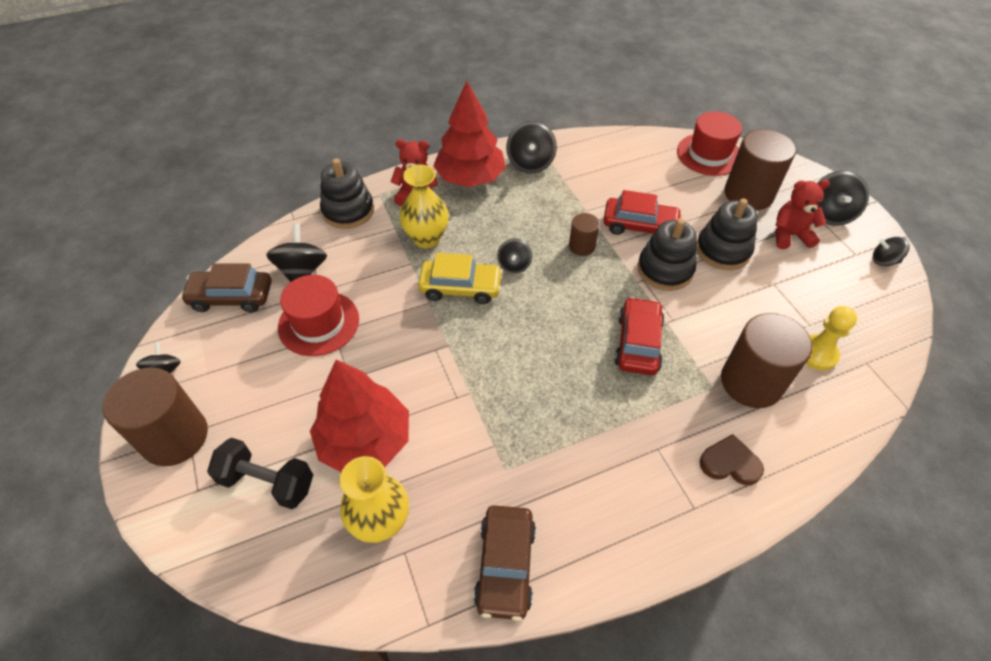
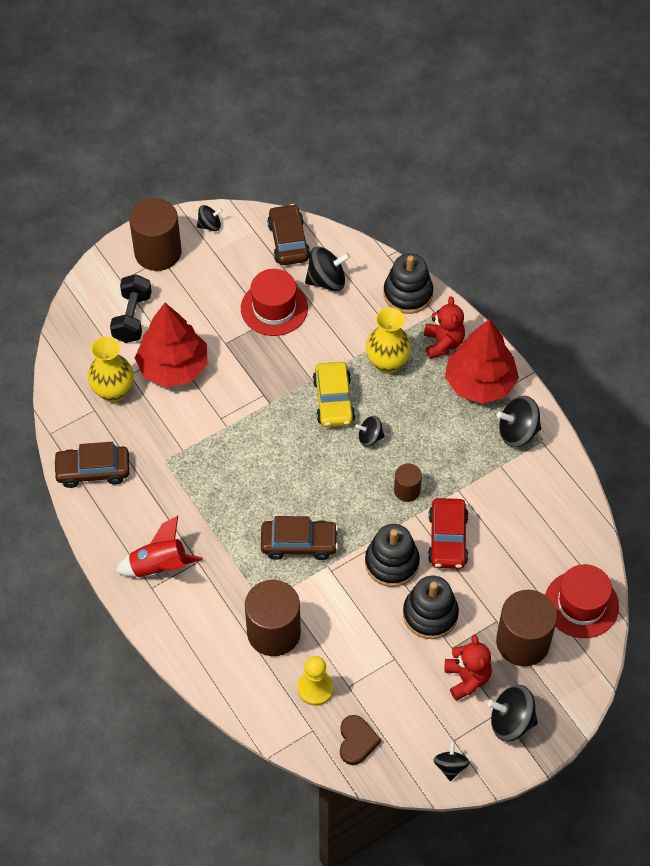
camera: 80 degrees right, 5 degrees up
(638, 343) = (299, 543): red car -> brown car
(663, 494) = (159, 566): none -> red rocket
(729, 463) = (193, 613): brown heart -> brown heart (356, 741)

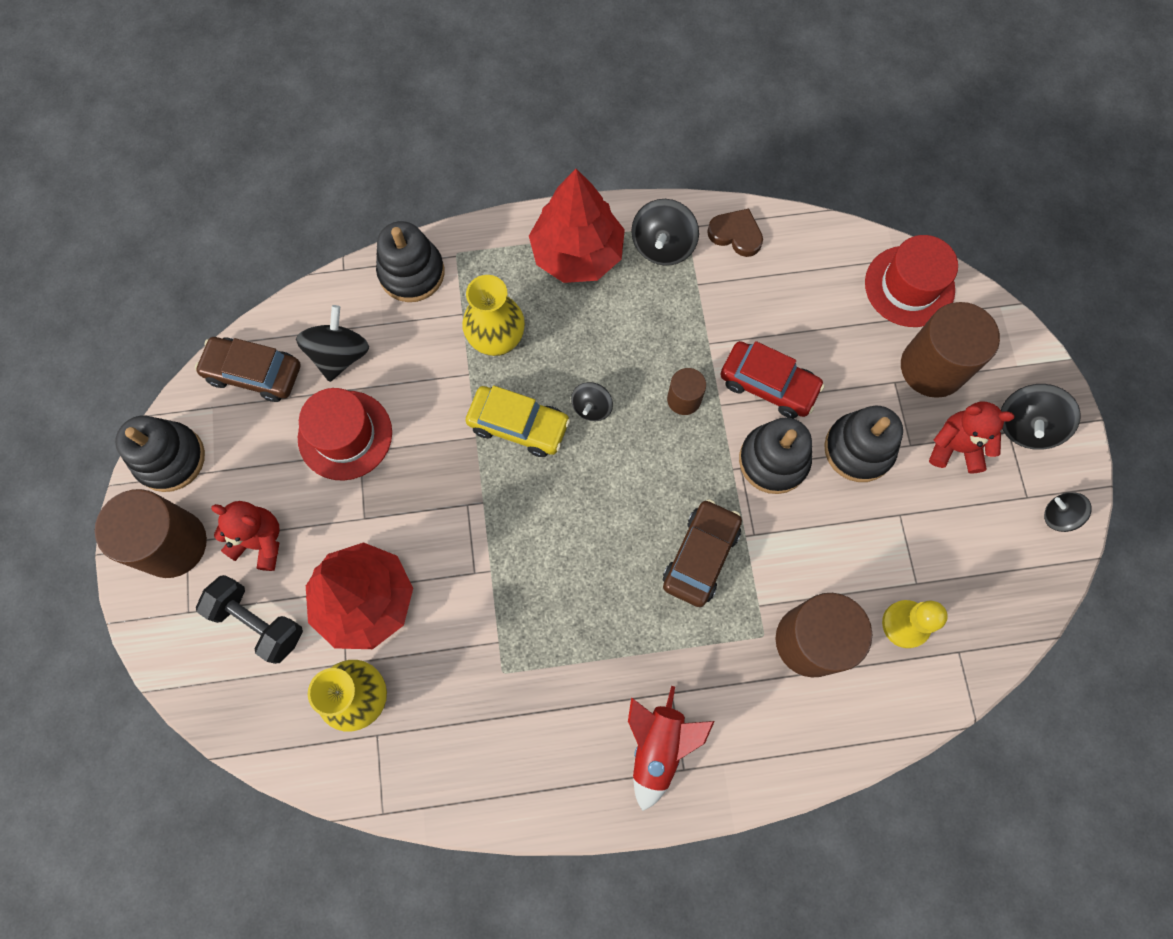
camera: 65 degrees left, 15 degrees up
(93, 470) = (471, 776): brown car -> none
(210, 225) = (170, 458): black spinning top -> black stacking toy
(356, 741) = (991, 606): brown heart -> brown heart (736, 234)
(443, 343) = (502, 267): red teddy bear -> red teddy bear (260, 541)

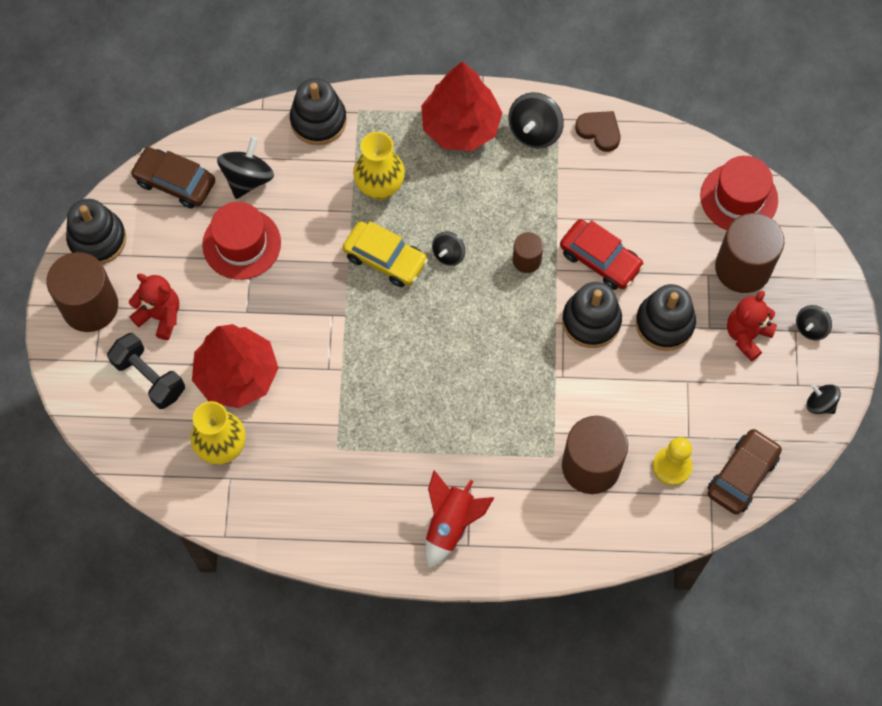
camera: 10 degrees right, 5 degrees down
(700, 556) = (515, 386): brown car -> brown car (742, 475)
(955, 447) = (747, 335): red teddy bear -> red teddy bear turned 75 degrees counterclockwise
(1026, 426) = (810, 328): black spinning top -> black spinning top, size x0.61

